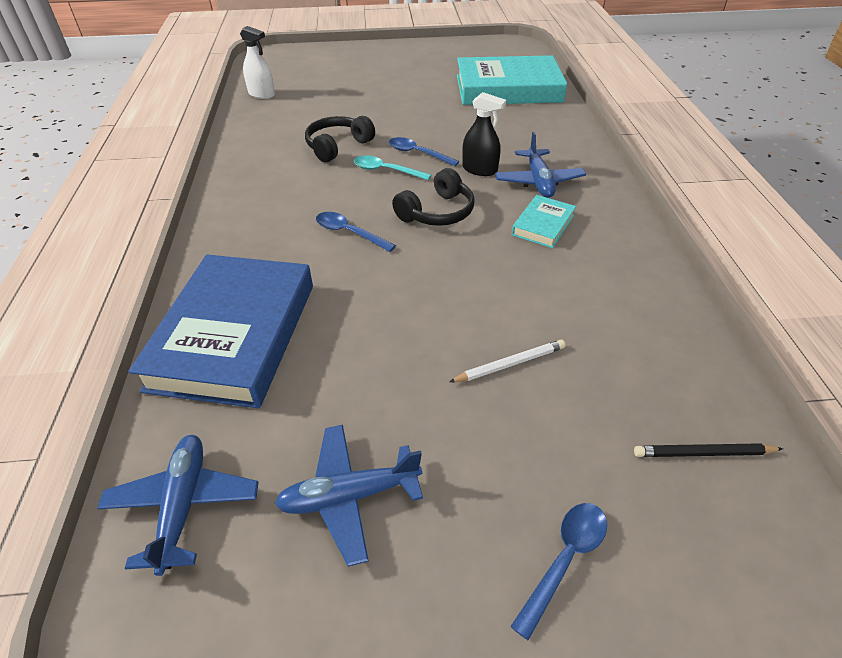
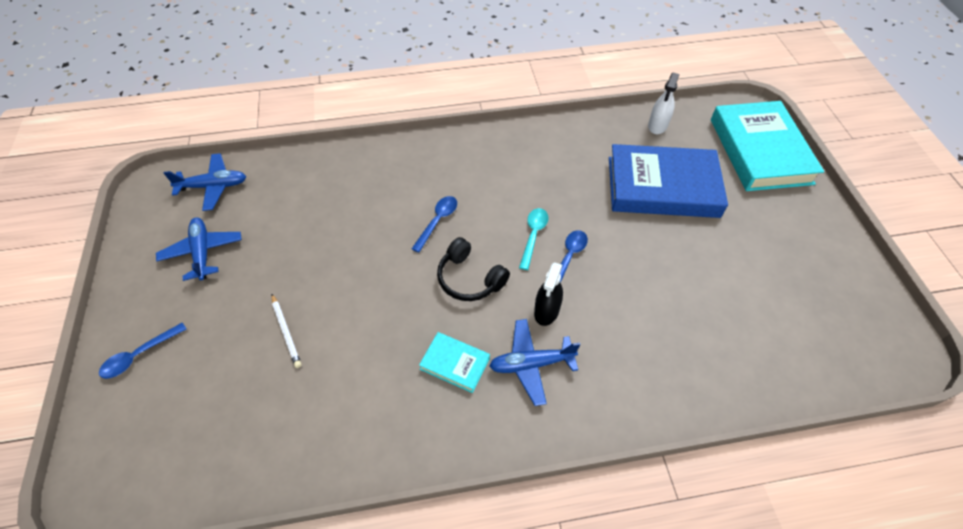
camera: 85 degrees right, 10 degrees up
(234, 335) = (329, 179): blue book -> blue book (662, 187)
(338, 146) = (570, 195): black headphones -> none
(508, 89) = (747, 341): turquoise book -> turquoise book (759, 151)
(564, 560) = (139, 355): blue spoon -> blue spoon turned 105 degrees clockwise
(703, 453) = (188, 451): black pencil -> none

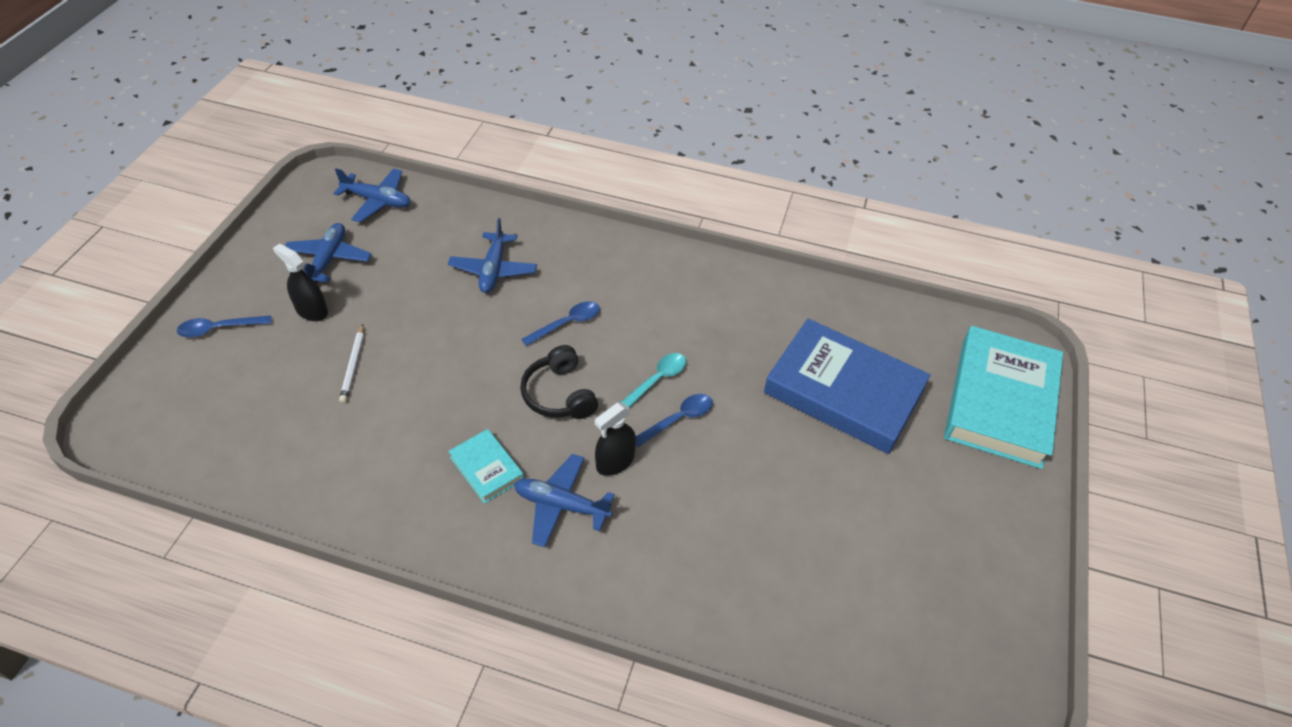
camera: 25 degrees right, 5 degrees down
(217, 302) = (311, 311): none -> black spray bottle
(350, 203) = (493, 270): none -> blue plane
(657, 125) = (891, 322): white spray bottle -> none

